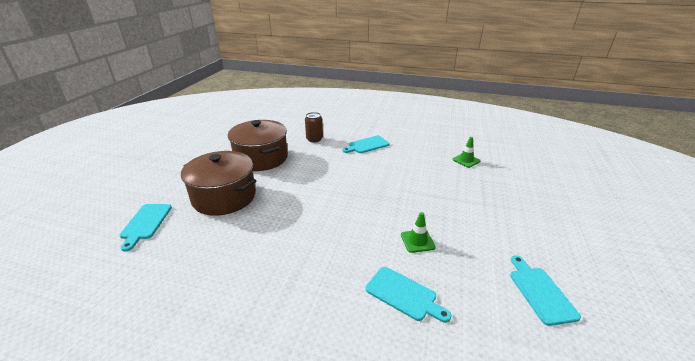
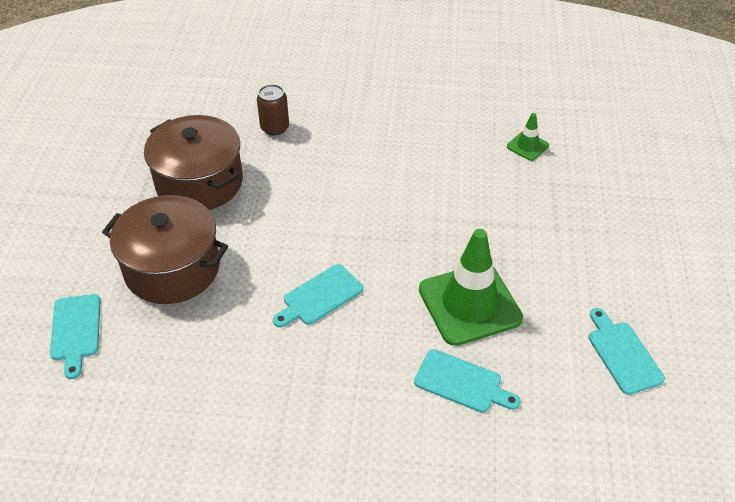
camera: 10 degrees left, 15 degrees up
(367, 145) = (366, 131): turquoise cutting board -> turquoise cutting board (320, 296)
(417, 241) = (469, 304): green traffic cone -> green traffic cone, size x2.16

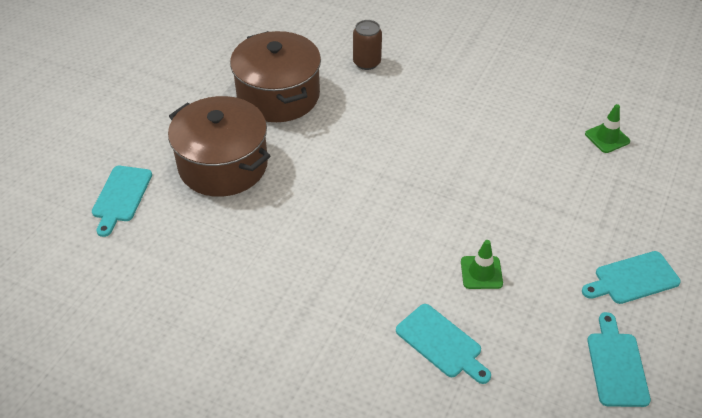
camera: 20 degrees right, 0 degrees up
(320, 296) = (342, 226): turquoise cutting board -> turquoise cutting board (633, 279)
(469, 304) = (481, 272): green traffic cone -> green traffic cone, size x0.46

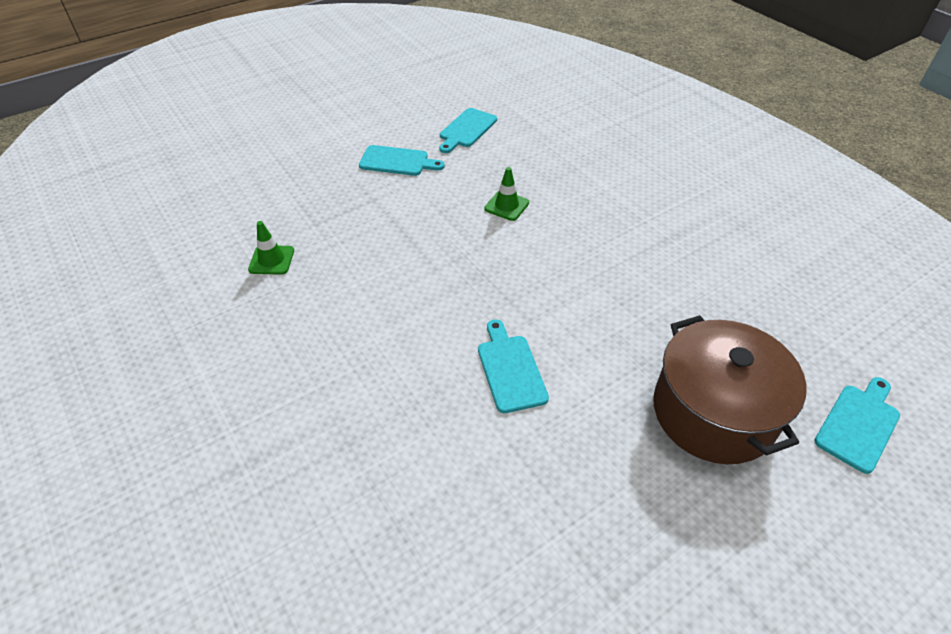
camera: 150 degrees left, 0 degrees up
(278, 96) = (595, 496): brown pot -> none
(367, 62) = (429, 496): brown can -> none
(441, 343) = (576, 178): turquoise cutting board -> turquoise cutting board (510, 369)

